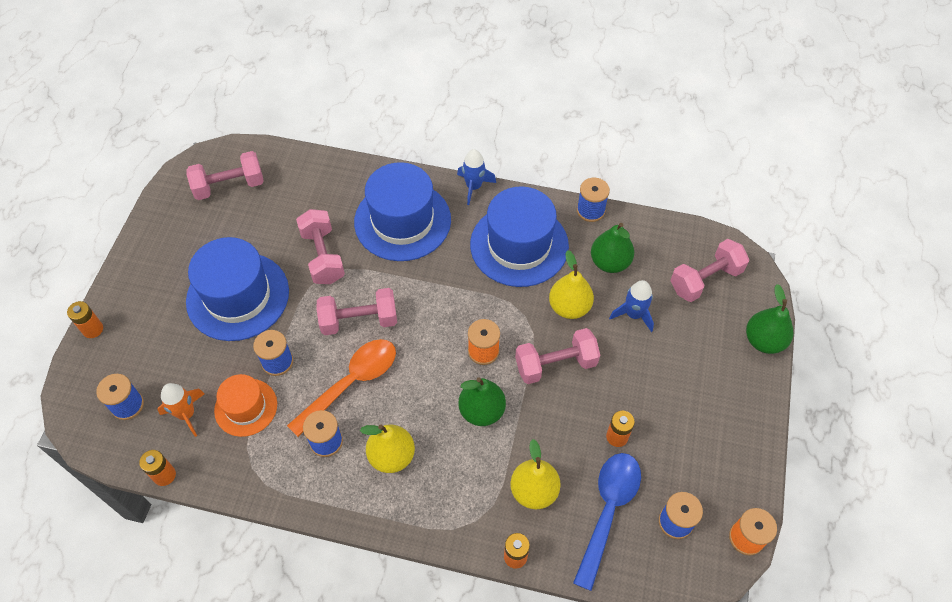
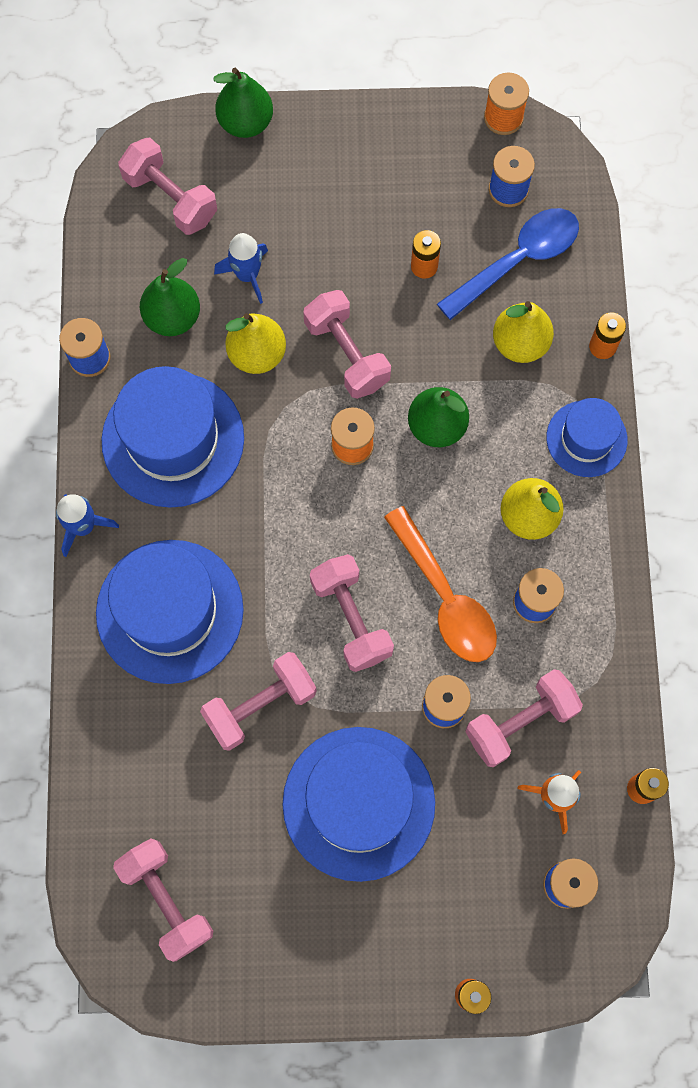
camera: 105 degrees left, 15 degrees up
(246, 407) = (520, 722): orange hat -> pink dumbbell
(351, 382) = (445, 597): orange spoon -> orange spoon turned 150 degrees counterclockwise
(440, 518) = (586, 438): none -> blue hat
(608, 510) = (518, 260): blue spoon -> blue spoon turned 135 degrees clockwise

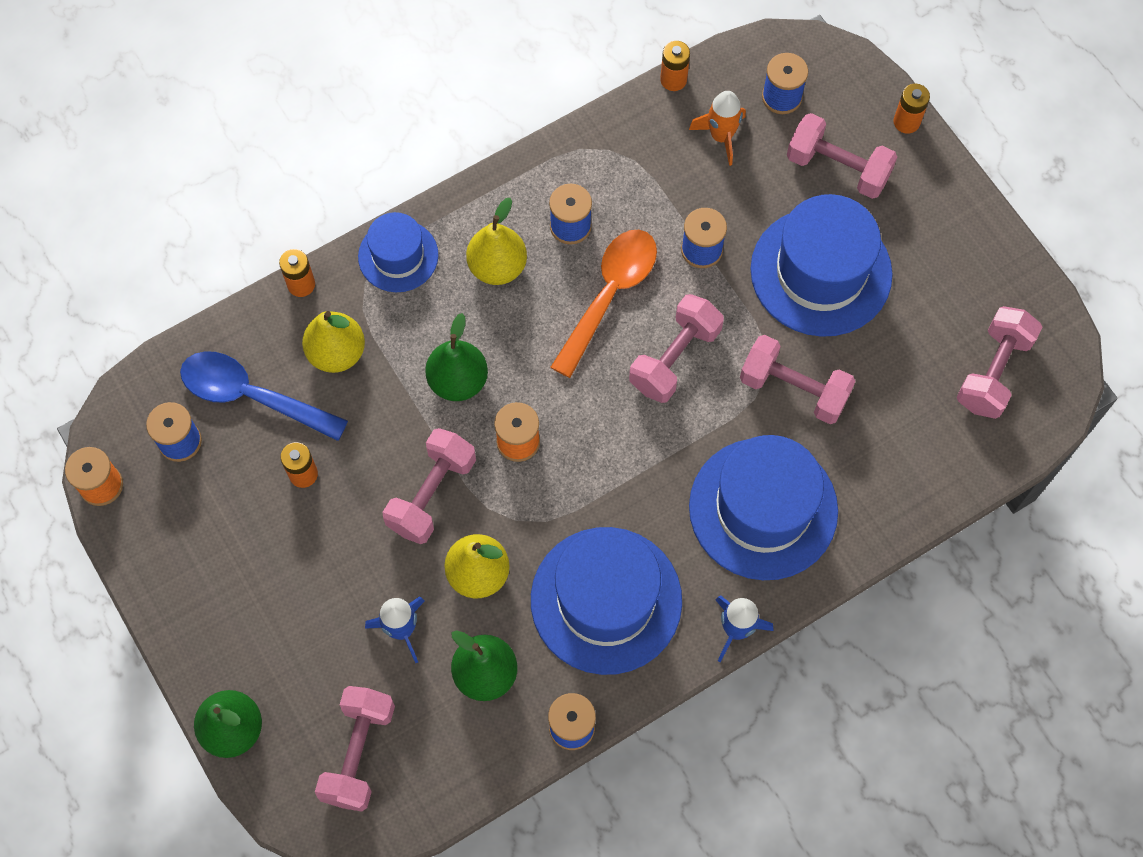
camera: 120 degrees left, 5 degrees down
(520, 722) = (677, 188): pink dumbbell -> pink dumbbell (838, 168)

